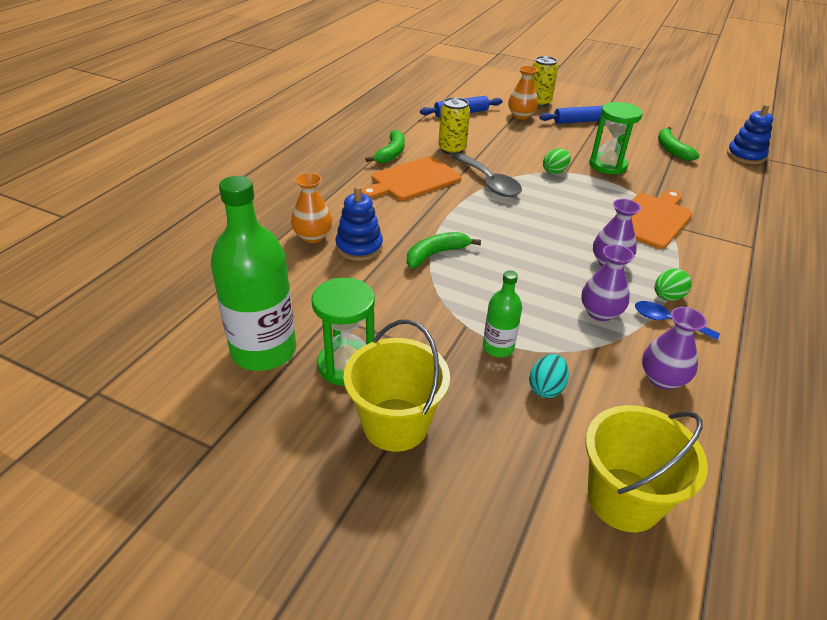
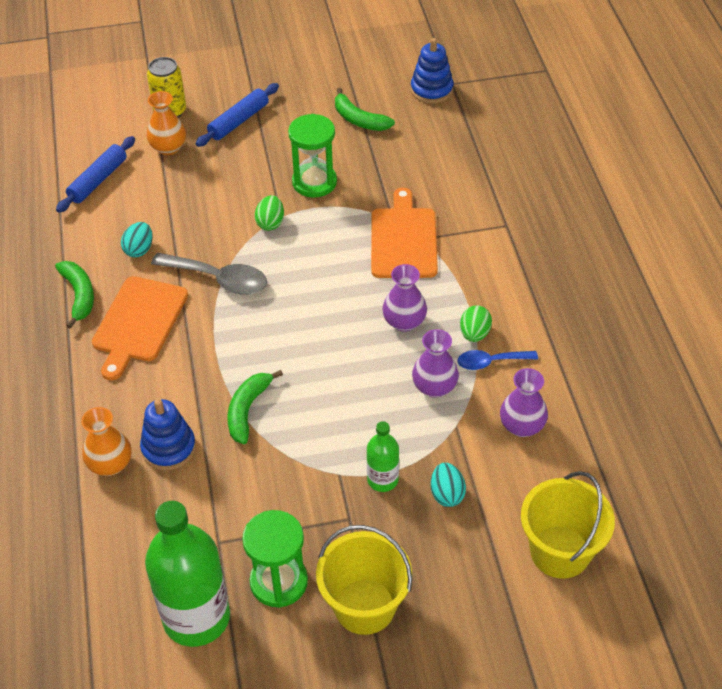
camera: 35 degrees left, 10 degrees up
(452, 149) = (139, 249): yellow can -> turquoise egg

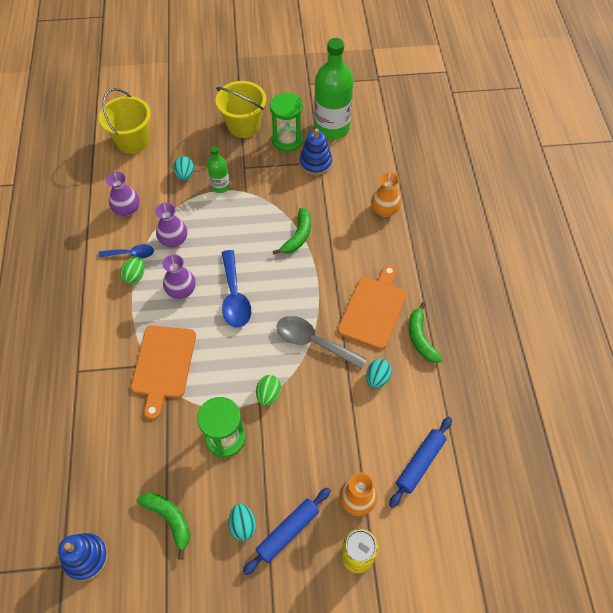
camera: 175 degrees left, 10 degrees up
(169, 448) = (348, 216): blue stacking toy -> blue stacking toy (315, 163)
(284, 122) = (243, 525): none -> turquoise egg
(330, 321) = (234, 296): none -> blue spoon

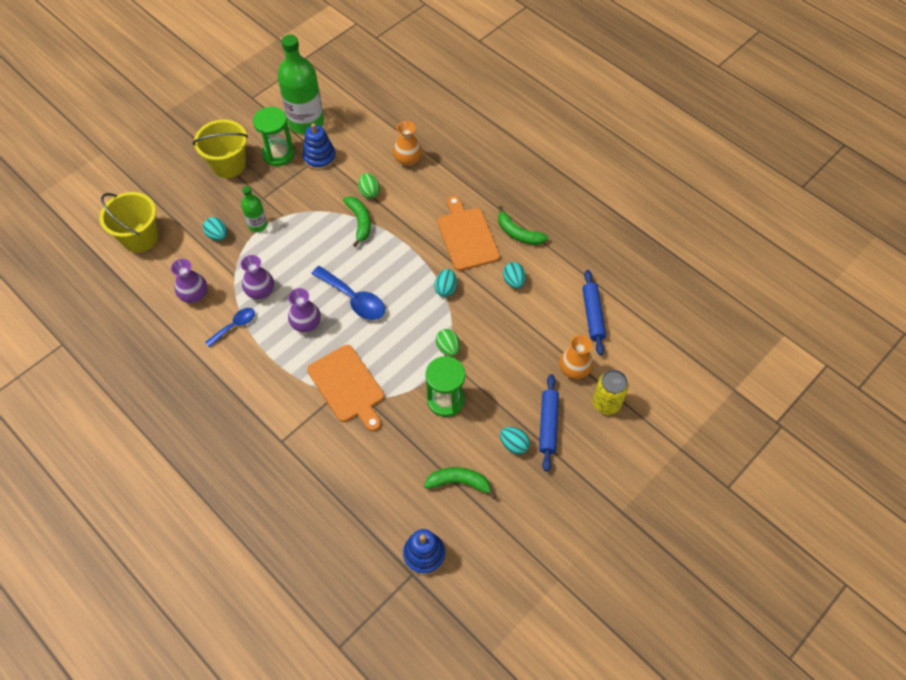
camera: 40 degrees left, 0 degrees up
(135, 276) = (256, 340): green egg -> green egg (369, 192)
(314, 342) = (446, 289): grey spoon -> turquoise egg

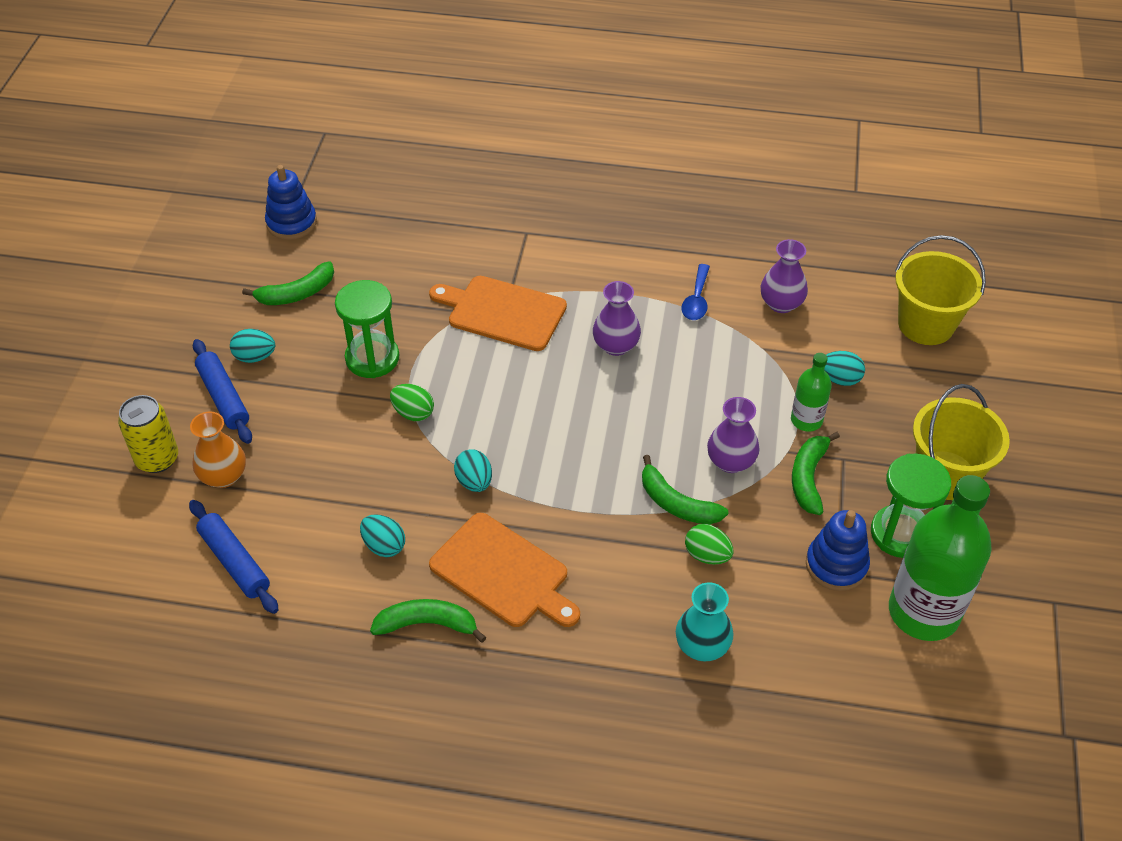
camera: 145 degrees right, 10 degrees down
(260, 291) = (709, 349): purple vase -> purple vase (731, 461)
(288, 198) = (808, 478): none -> green banana
(353, 299) = (586, 403): blue spoon -> none
(408, 160) = (702, 646): orange vase -> turquoise vase

